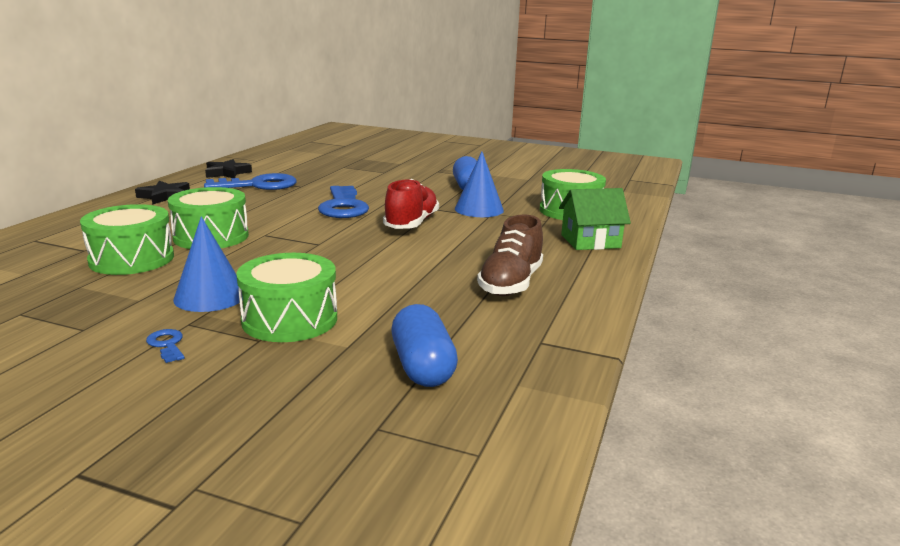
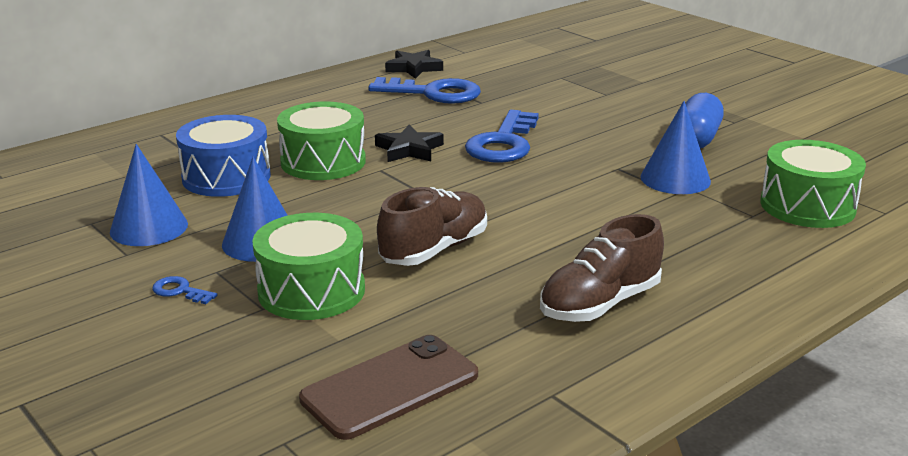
camera: 30 degrees right, 5 degrees up
(88, 306) = (149, 227): none -> blue cone
(132, 259) = (226, 177): green drum -> blue drum
(165, 196) = (321, 94): black star -> black star (409, 149)
(167, 344) = (180, 291): blue key -> blue key turned 60 degrees counterclockwise
(361, 275) = (434, 250): none -> brown shoe
(411, 224) = (562, 186): red shoe -> none
(423, 367) = (390, 387): blue capsule -> brown phone
(590, 241) = (781, 263): green house -> none

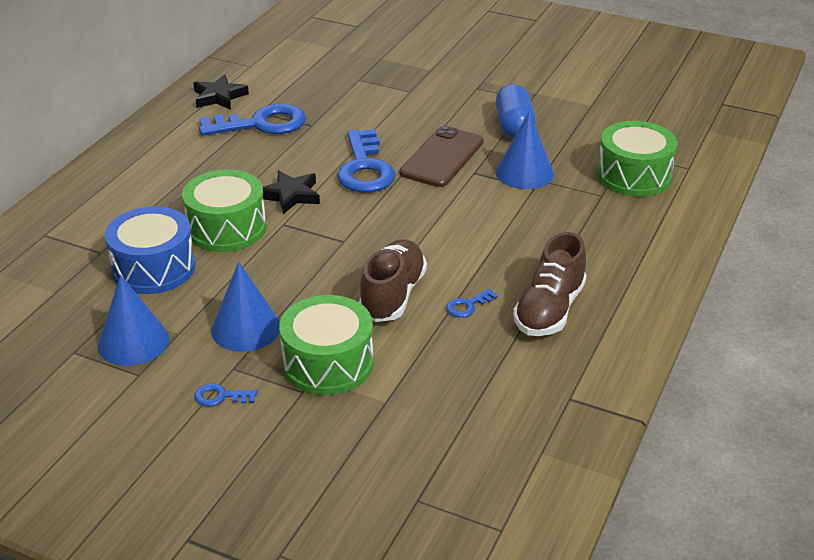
camera: 25 degrees left, 10 degrees up
(390, 387) = (456, 429): brown phone -> brown phone (442, 157)
(508, 277) = (467, 306): none -> blue key

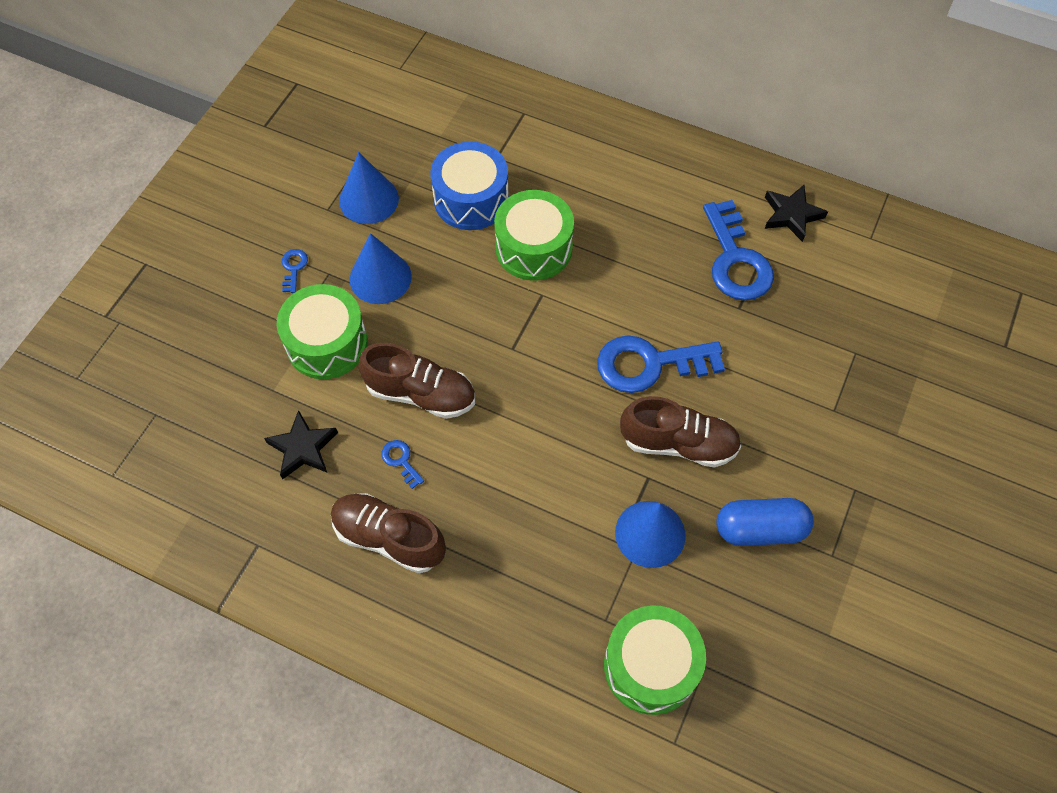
camera: 90 degrees right, 25 degrees up
(290, 195) = (593, 297): black star -> black star (303, 448)
(442, 157) = (678, 443): brown phone -> brown shoe

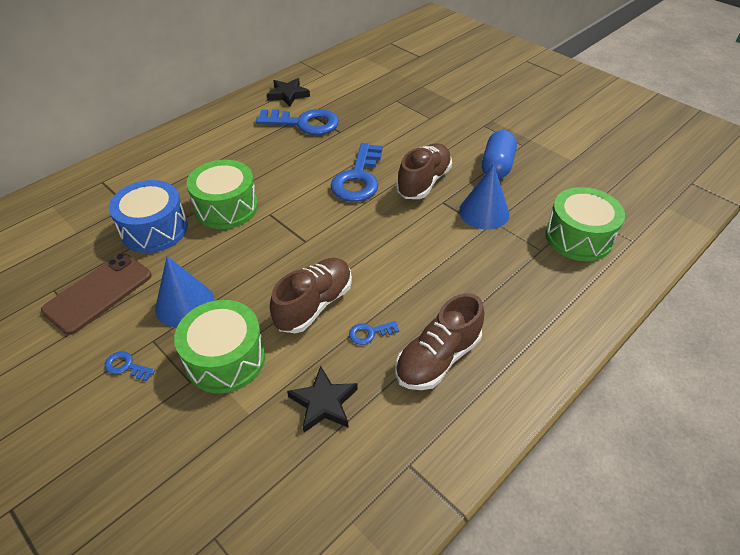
camera: 70 degrees left, 15 degrees down
(369, 199) = (98, 293): blue cone -> brown phone

